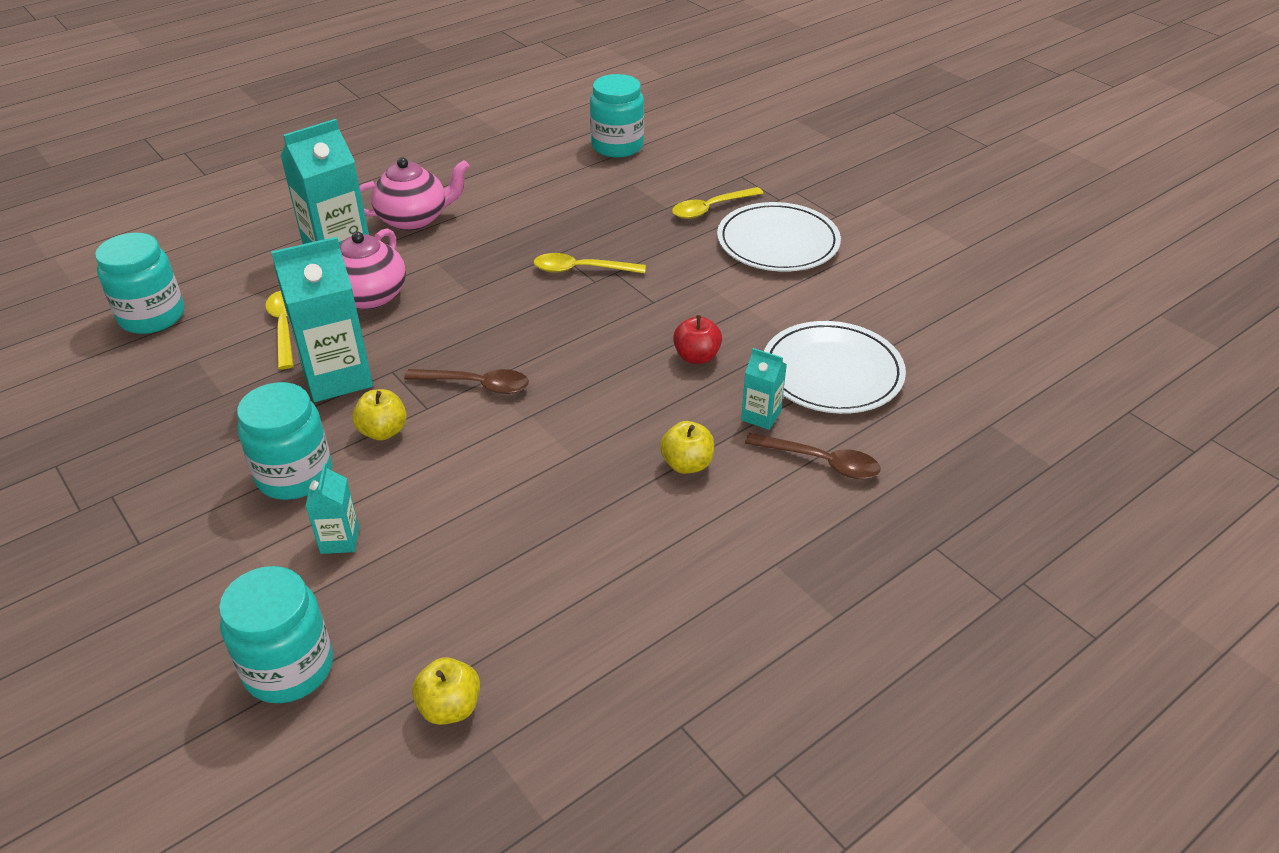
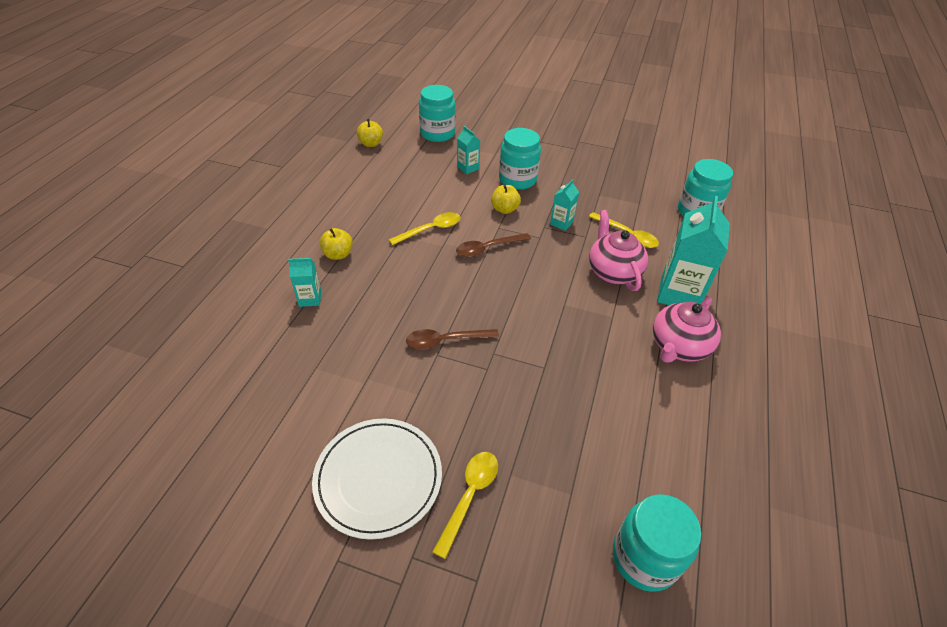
camera: 145 degrees right, 5 degrees up
(337, 377) = (561, 223): turquoise carton -> turquoise carton, size x0.50
(581, 270) = (512, 359): yellow spoon -> yellow spoon (430, 229)
(696, 357) = (375, 322): red apple -> none
(821, 462) = (261, 285): brown spoon -> brown spoon (445, 341)
(832, 372) = (275, 351): white plate -> none

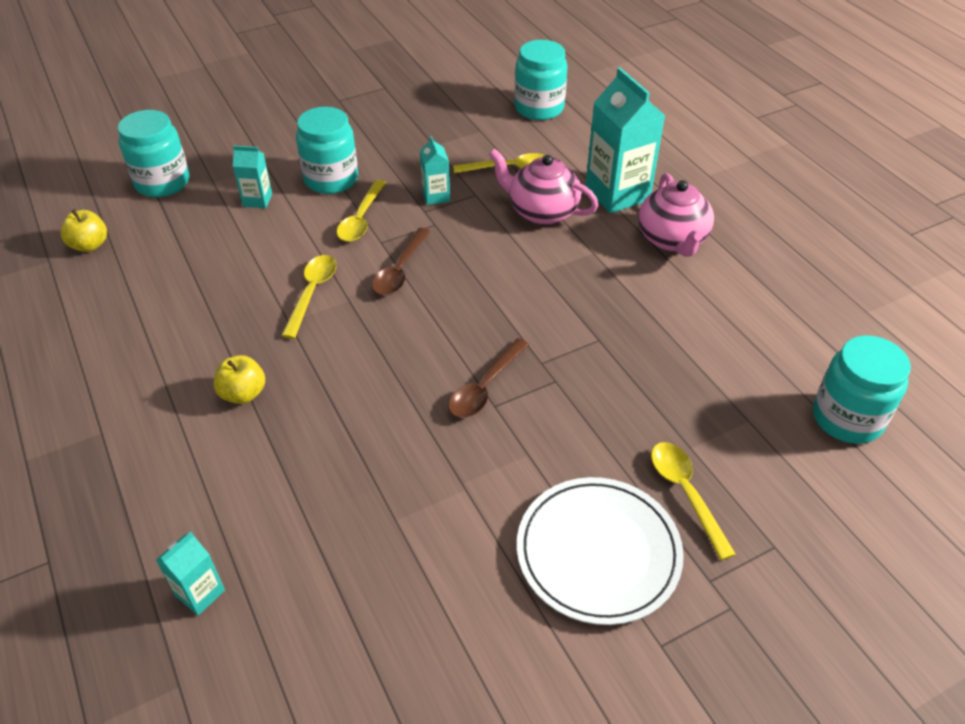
camera: 45 degrees left, 0 degrees up
(310, 299) = (282, 462): turquoise carton -> turquoise carton (200, 593)
(504, 209) = (361, 219): yellow apple -> yellow spoon

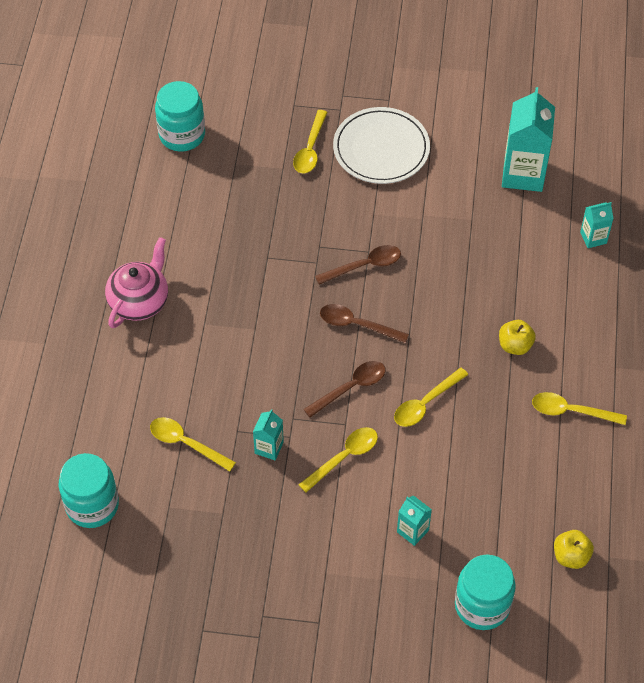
camera: 145 degrees left, 10 degrees up
(140, 360) = (571, 411): none -> yellow spoon
(331, 179) = (338, 520): turquoise jar -> none
(441, 325) = (357, 325): none -> brown spoon
(542, 211) = (203, 382): pink teapot -> none
(617, 194) = (132, 366): turquoise carton -> turquoise carton (523, 174)

